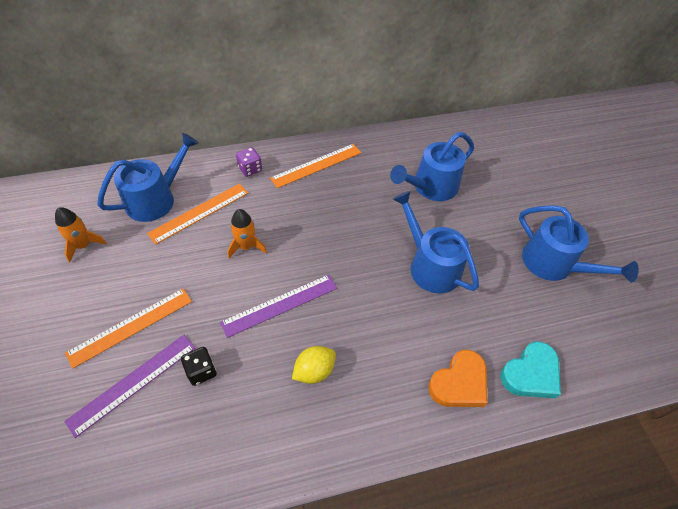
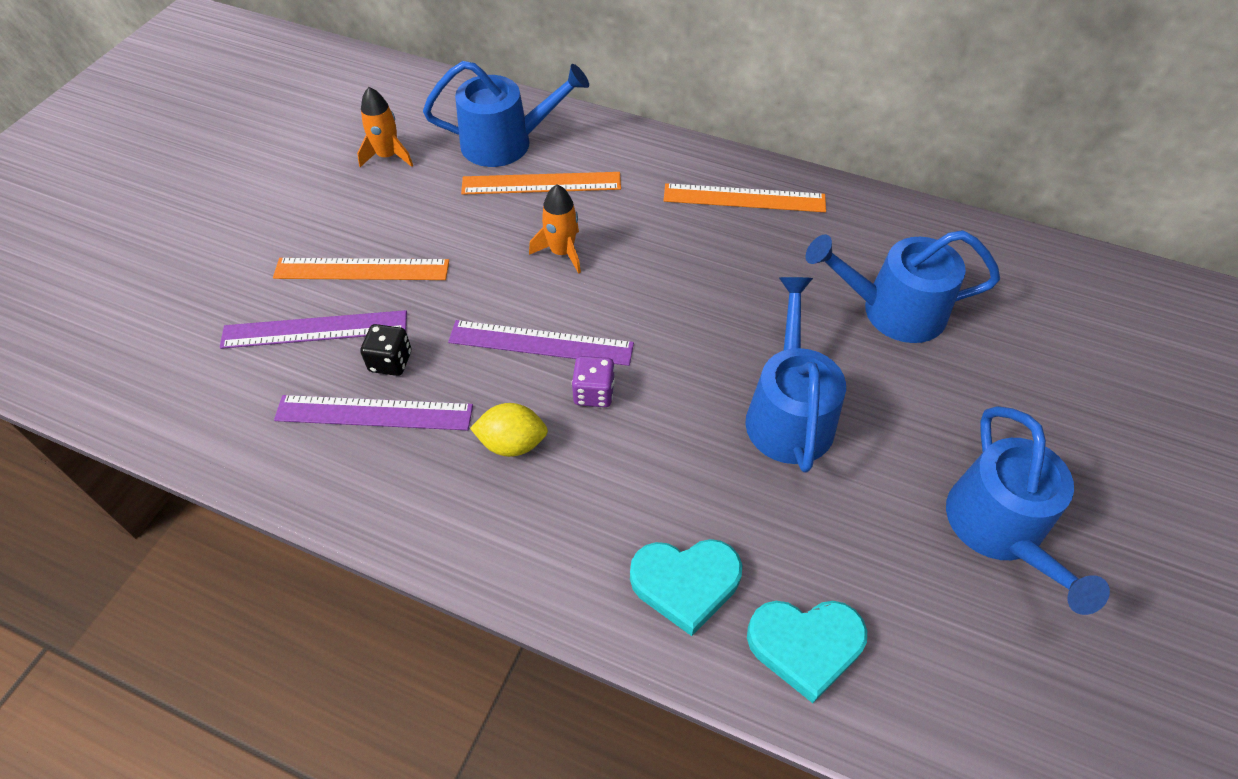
camera: 40 degrees right, 0 degrees up
(219, 408) = (374, 413): none -> purple ruler
(250, 169) = (649, 161): purple dice -> purple dice (594, 393)
(459, 383) = (685, 584): orange heart -> turquoise heart

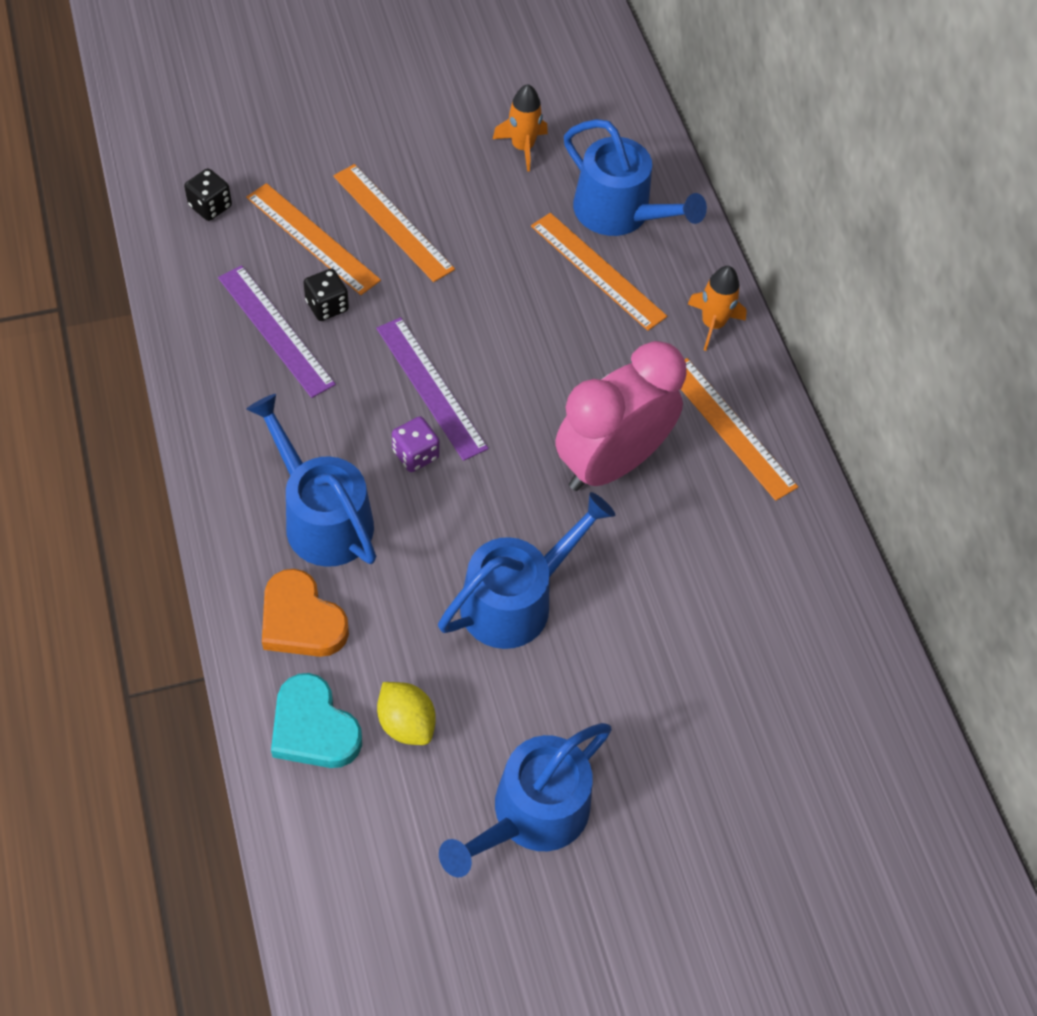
camera: 45 degrees right, 5 degrees up
(196, 379) = (210, 206): none -> black dice
(315, 329) = (312, 238): purple ruler -> orange ruler
(512, 443) = (324, 433): yellow lemon -> yellow lemon (406, 723)
(562, 252) = (535, 337): orange rocket -> orange rocket (712, 324)
(685, 584) = (301, 620): turquoise heart -> orange heart
(715, 279) = (610, 464): none -> pink clock
(893, 310) = (702, 618): blue watering can -> blue watering can (322, 518)

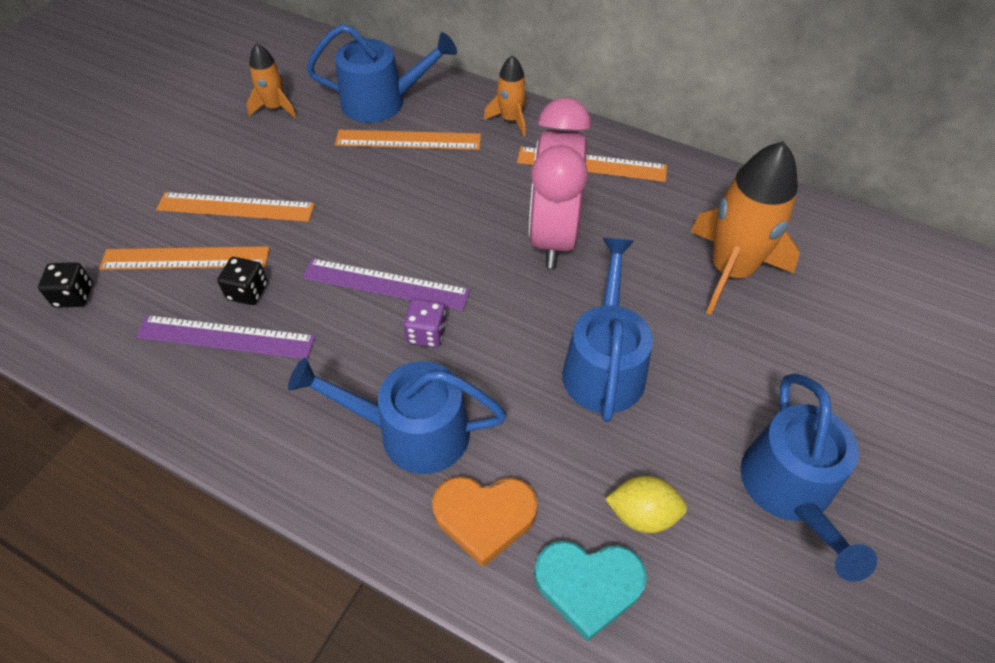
camera: 40 degrees left, 5 degrees down
(722, 625) = (731, 271): none -> orange rocket

